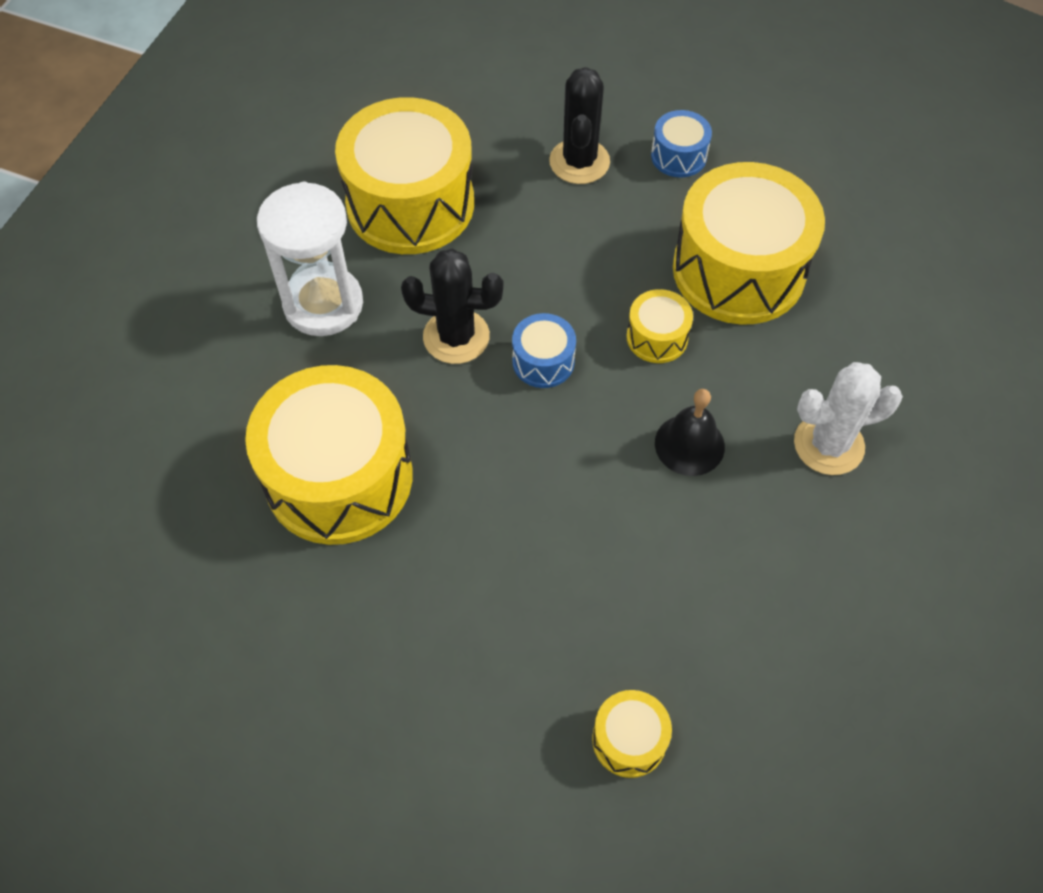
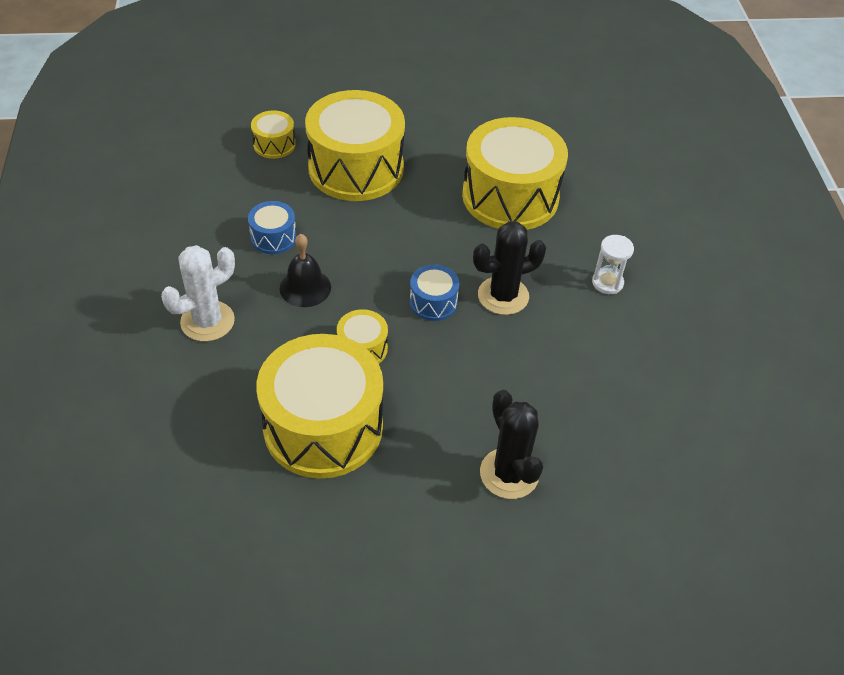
camera: 150 degrees right, 10 degrees down
(323, 304) = (607, 283): white hourglass -> white hourglass, size x0.51
(410, 204) = (613, 377): yellow drum -> yellow drum (356, 168)
(678, 156) = (426, 518): blue drum -> blue drum (273, 237)

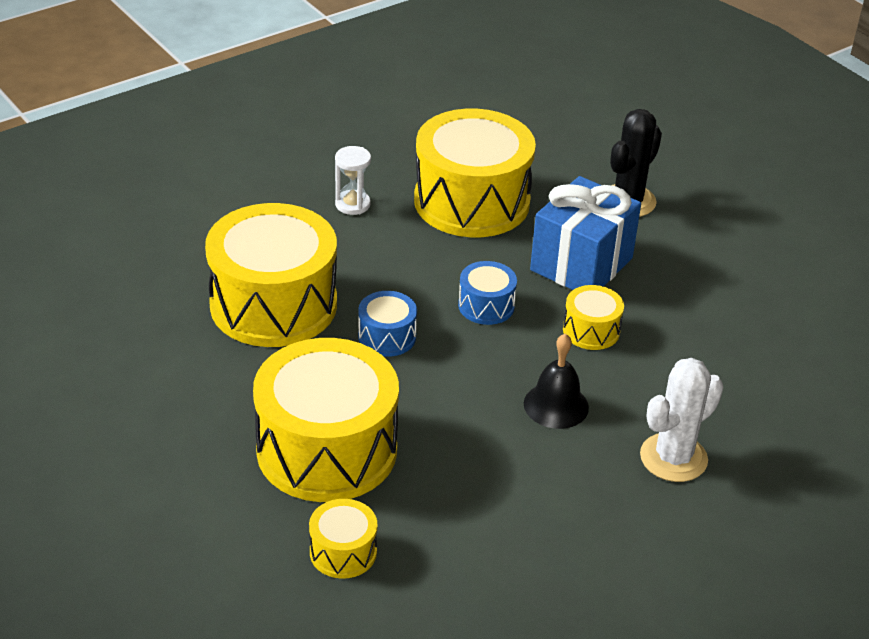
camera: 120 degrees left, 10 degrees down
(207, 321) = (673, 458): white cactus -> white cactus turned 60 degrees counterclockwise
(273, 237) = (508, 467): blue drum -> blue drum (387, 337)
(323, 426) = (700, 319): yellow drum -> yellow drum (471, 201)
(443, 387) = (581, 264): none -> blue gift
(503, 296) = (433, 263): black cactus -> none

